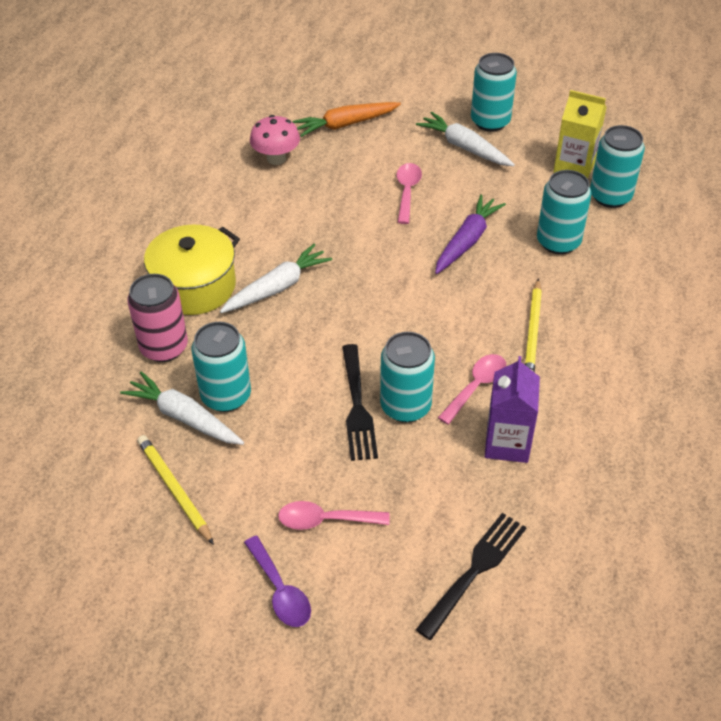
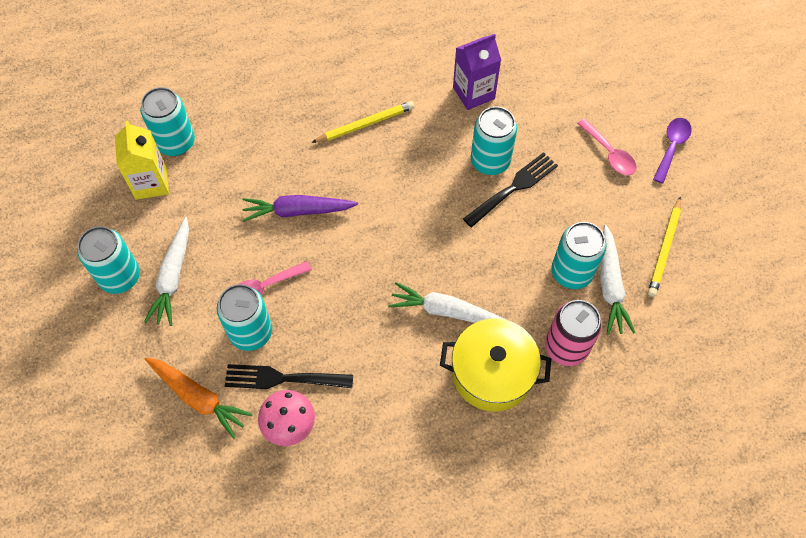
camera: 125 degrees left, 15 degrees up
(474, 572) = (576, 65): black fork -> black fork (284, 378)
(476, 386) = (441, 131): pink spoon -> none
(558, 242) = (256, 152): turquoise can -> turquoise can (251, 332)

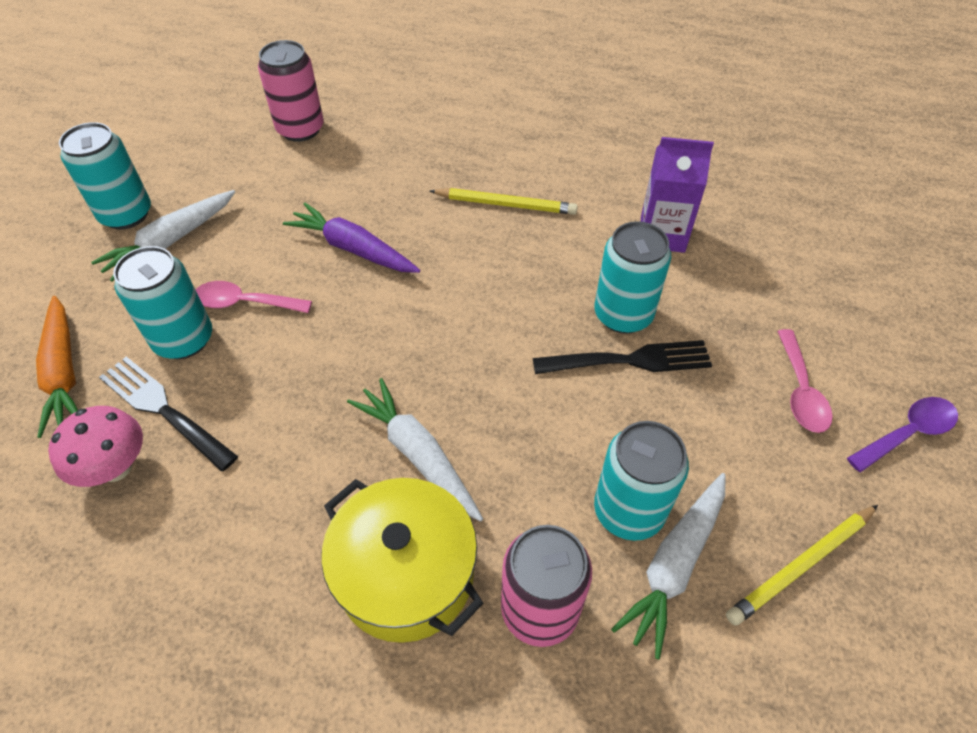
camera: 35 degrees right, 10 degrees down
(151, 183) = (242, 151): yellow carton -> none
(176, 142) = (300, 129): turquoise can -> pink can

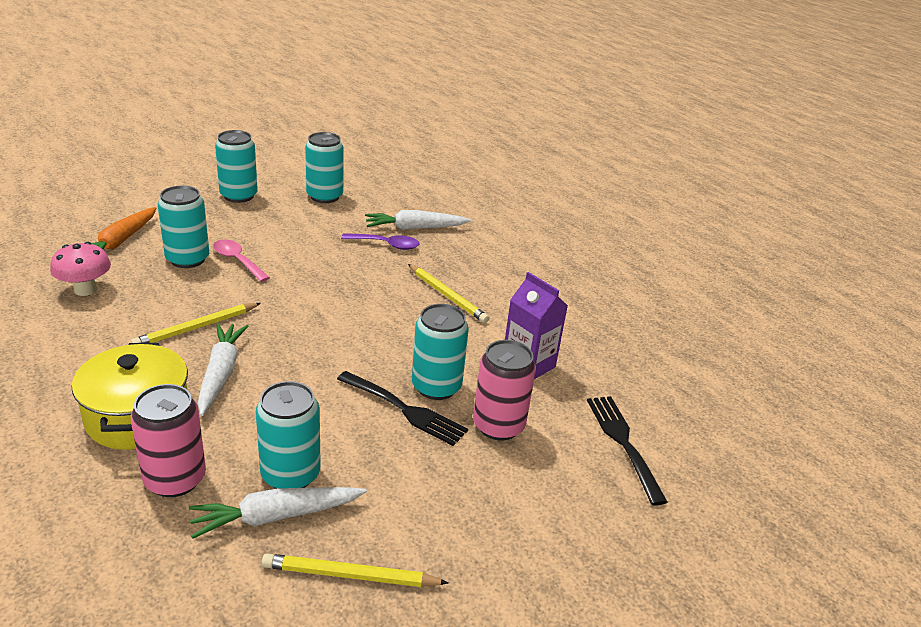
camera: 35 degrees right, 20 degrees down
(165, 410) = (137, 281): black fork -> black fork (624, 444)
(171, 242) = (242, 217): white carrot -> white carrot (415, 228)
(228, 156) = (324, 196): none -> turquoise can
(300, 129) = (381, 203): pink can -> pink can (498, 426)
(316, 419) = (196, 328): none -> yellow pencil
(353, 249) = (327, 268): purple carrot -> none
(800, 391) = (495, 497): pink spoon -> none
(907, 433) = (539, 570): purple spoon -> purple spoon (386, 245)

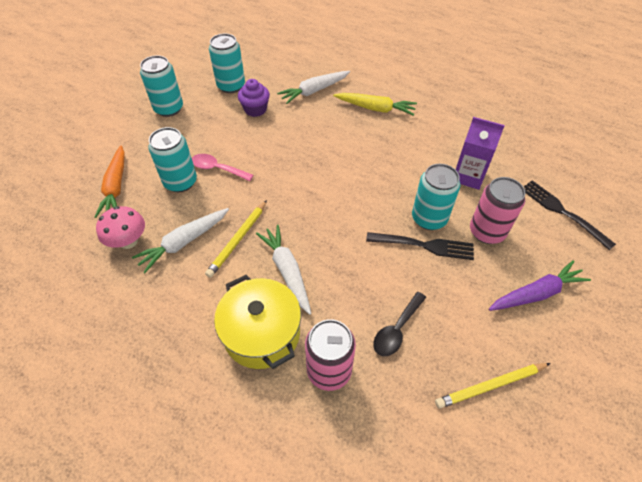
camera: 20 degrees left, 20 degrees up
(276, 516) = (414, 366): white carrot -> white carrot (184, 242)
(290, 474) = (397, 330): turquoise can -> black spoon
(331, 224) = (255, 109): none -> purple cupcake
(386, 245) = (307, 113): purple spoon -> none
(447, 296) = (379, 141): yellow pencil -> none
(473, 265) = (375, 108): none -> yellow carrot
(504, 510) = (536, 293): none -> purple carrot

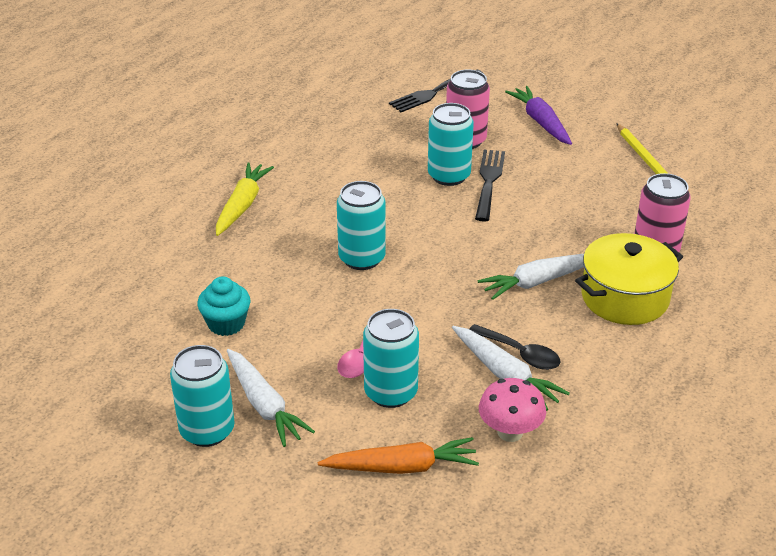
camera: 90 degrees left, 15 degrees down
(231, 86) = (155, 356): turquoise can -> turquoise can (362, 258)
(238, 240) = (495, 325): yellow pencil -> none
(255, 109) = (226, 324): purple cupcake -> turquoise cupcake
(314, 91) = (189, 262): white carrot -> white carrot (264, 405)
(397, 330) = (599, 206): black spoon -> black spoon (520, 354)
(468, 176) = (380, 143): purple carton -> none

